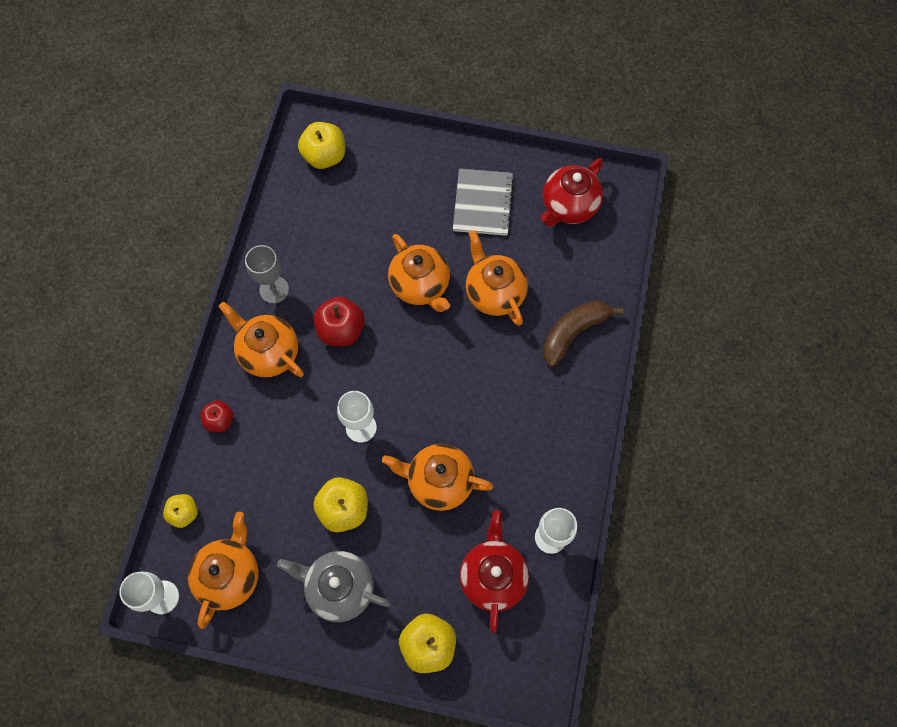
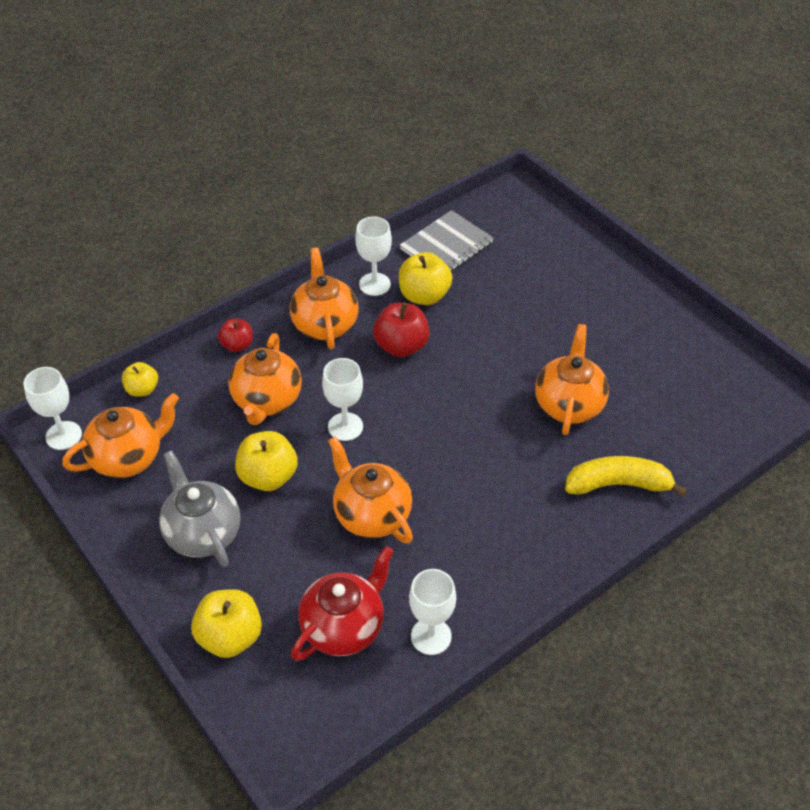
camera: 40 degrees right, 20 degrees down
(274, 289) = (374, 284): grey goblet -> white goblet
(325, 156) = (511, 220): yellow apple -> yellow apple (424, 295)
(420, 285) = (504, 357): orange teapot -> orange teapot (267, 401)
(483, 203) = (624, 332): grey notebook -> grey notebook (446, 246)
(568, 207) = (709, 383): red teapot -> none
(573, 332) = (618, 484): brown banana -> yellow banana

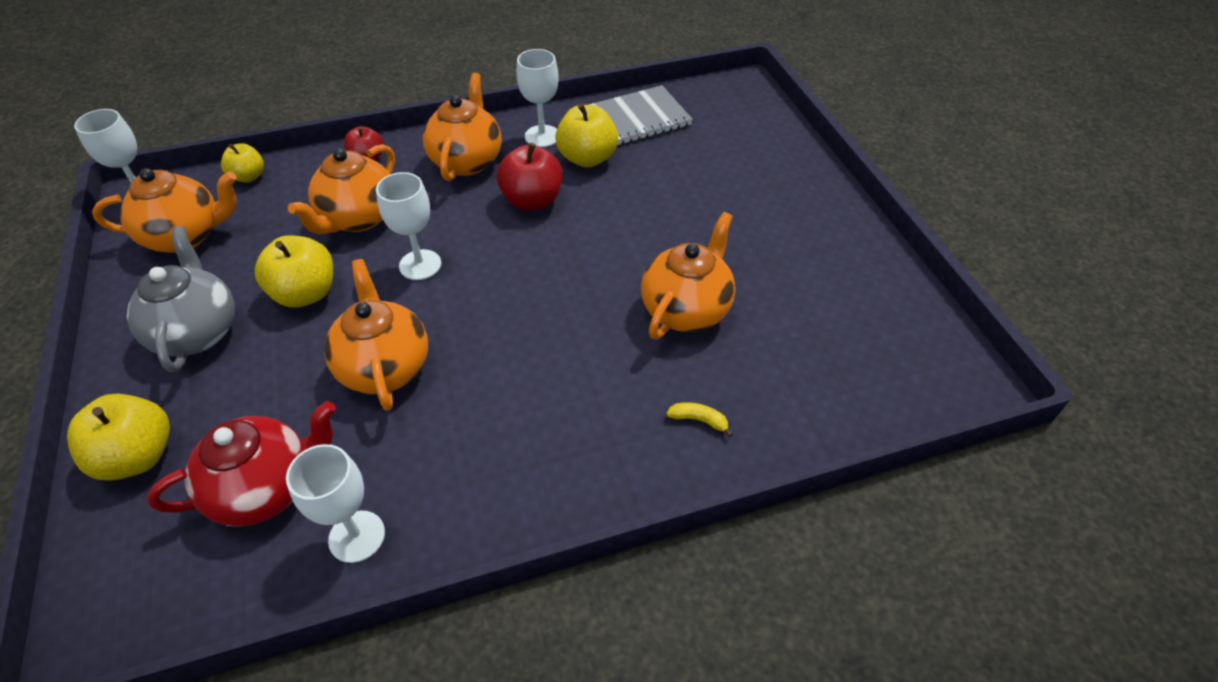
camera: 20 degrees right, 0 degrees up
(618, 484) = (699, 420): yellow banana -> yellow banana, size x0.43

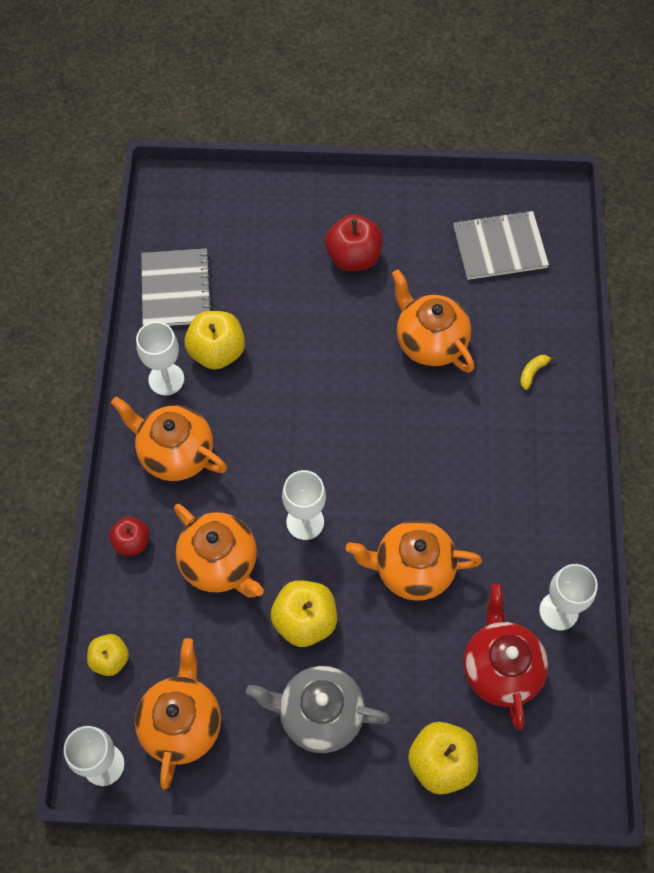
camera: 70 degrees left, 15 degrees up
(532, 200) = (257, 413): red apple -> red apple (353, 257)
(858, 342) = (499, 247): none -> grey notebook

